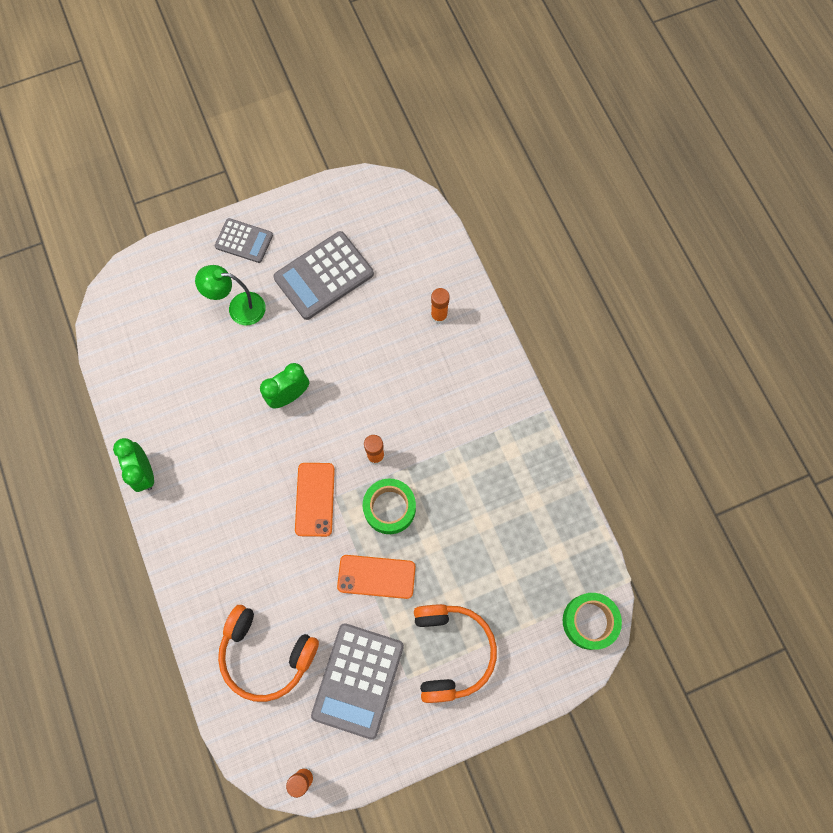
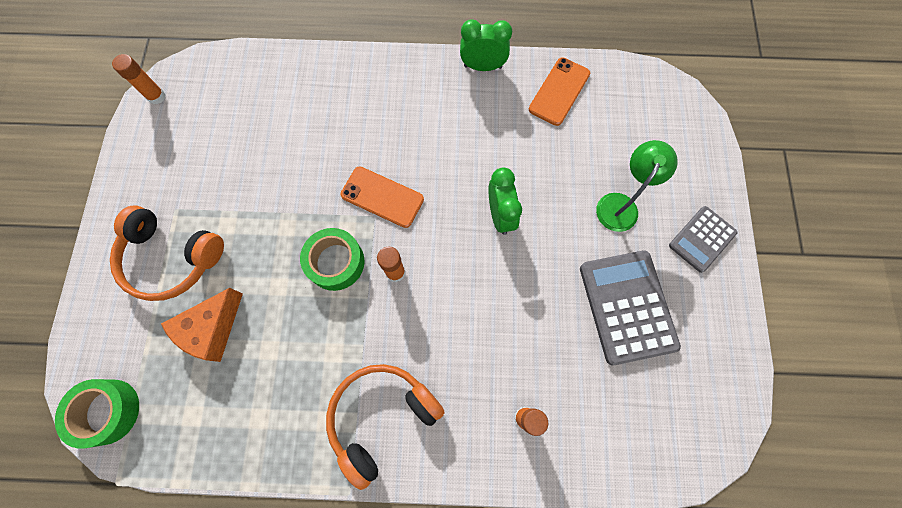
camera: 115 degrees right, 0 degrees up
(266, 655) = (269, 104): orange headphones -> orange headphones (381, 416)
(358, 680) = (201, 167): grey calculator -> none
(376, 576) = (279, 221): orange phone -> orange phone (559, 91)
(490, 578) = (212, 329): none -> orange cheese

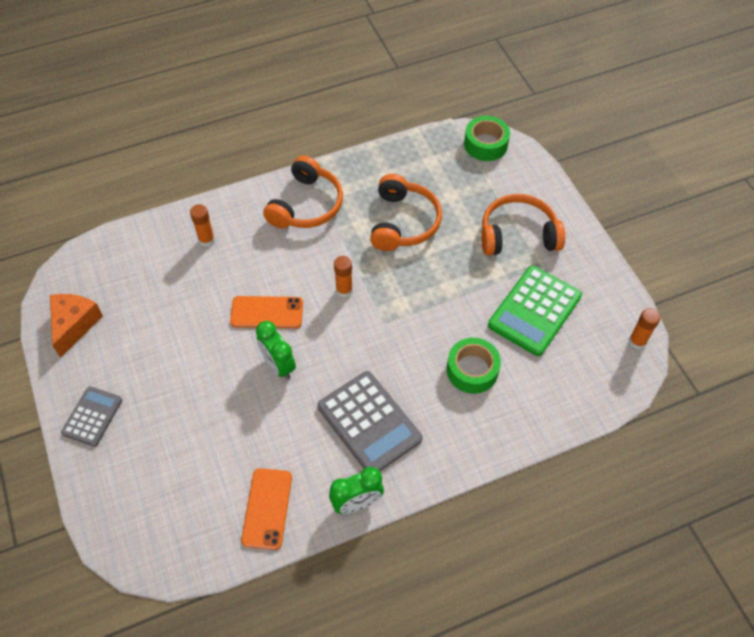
camera: 155 degrees right, 15 degrees down
(212, 329) = (454, 207): orange cheese -> orange cheese (74, 325)
(222, 165) = (534, 311): none -> green calculator
(282, 334) = (404, 222): none -> orange headphones
(335, 262) = (394, 279): green tape -> green tape (472, 370)
(382, 197) = (386, 340): orange phone -> orange phone (267, 312)
(620, 204) = (174, 418): green lamp -> none
(627, 307) = (148, 337): grey calculator -> grey calculator (369, 423)

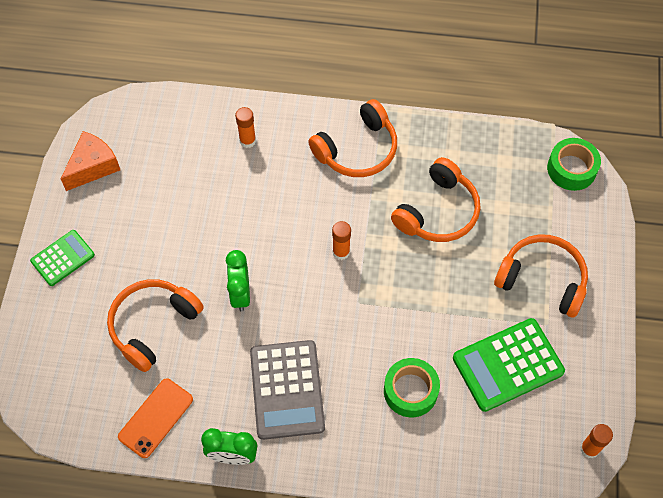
camera: 30 degrees right, 5 degrees up
(92, 416) = (62, 258): grey calculator -> green calculator
(215, 431) = (152, 325): none -> orange headphones
(267, 312) = (259, 238): orange phone -> none

